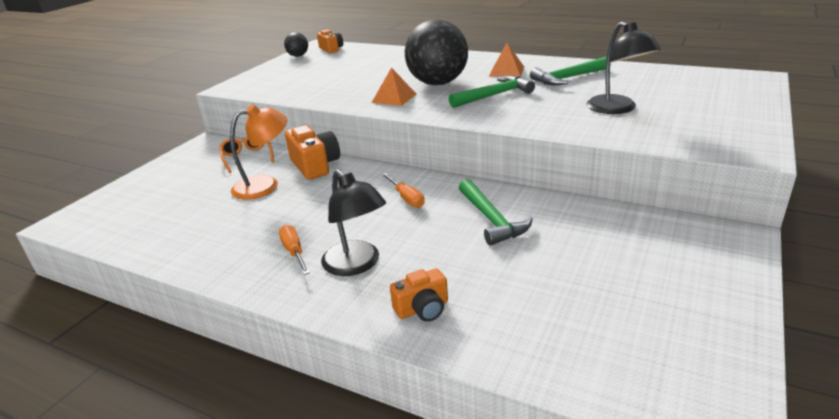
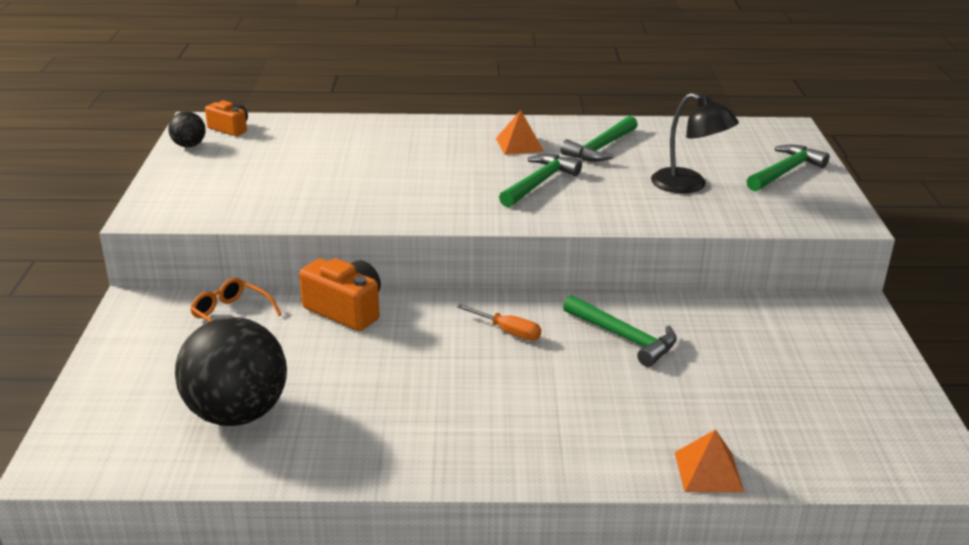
camera: 30 degrees left, 0 degrees up
(265, 185) = (306, 350): orange lamp -> none
(294, 252) = (441, 424): orange screwdriver -> none
(357, 265) = (529, 421): black lamp -> none
(394, 98) = (417, 202): orange pyramid -> orange pyramid (708, 471)
(422, 309) = (641, 448): orange camera -> none
(438, 83) = (451, 172): black ball -> black ball (237, 414)
(722, 108) = (785, 171): none -> green hammer

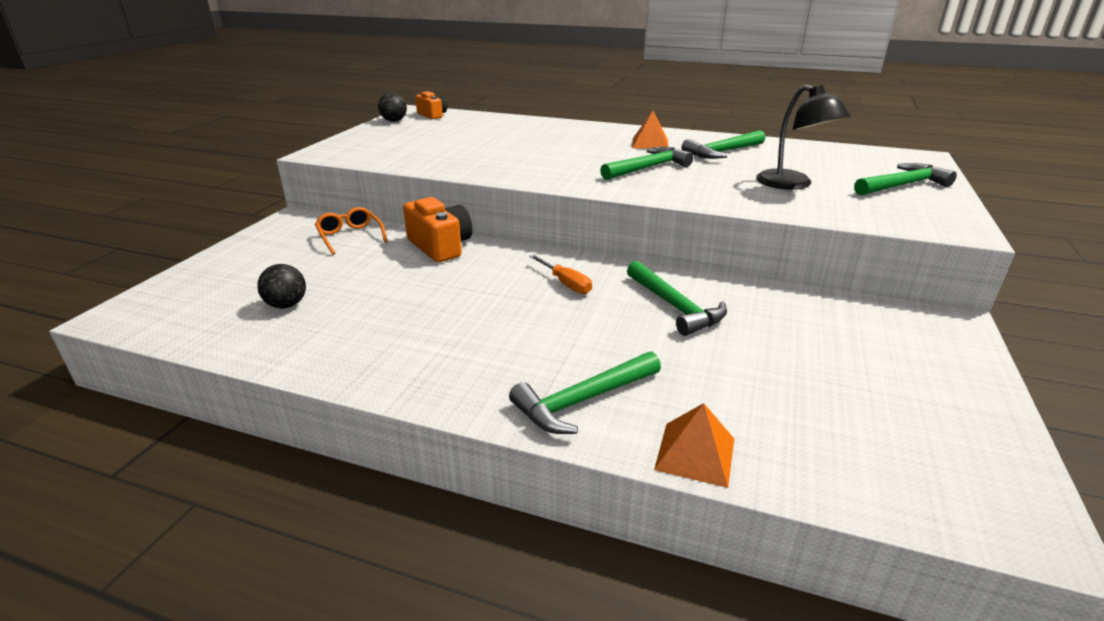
camera: 20 degrees right, 0 degrees up
(237, 414) = (286, 305): black ball -> black ball, size x0.45
(596, 448) = (582, 401): none -> green hammer

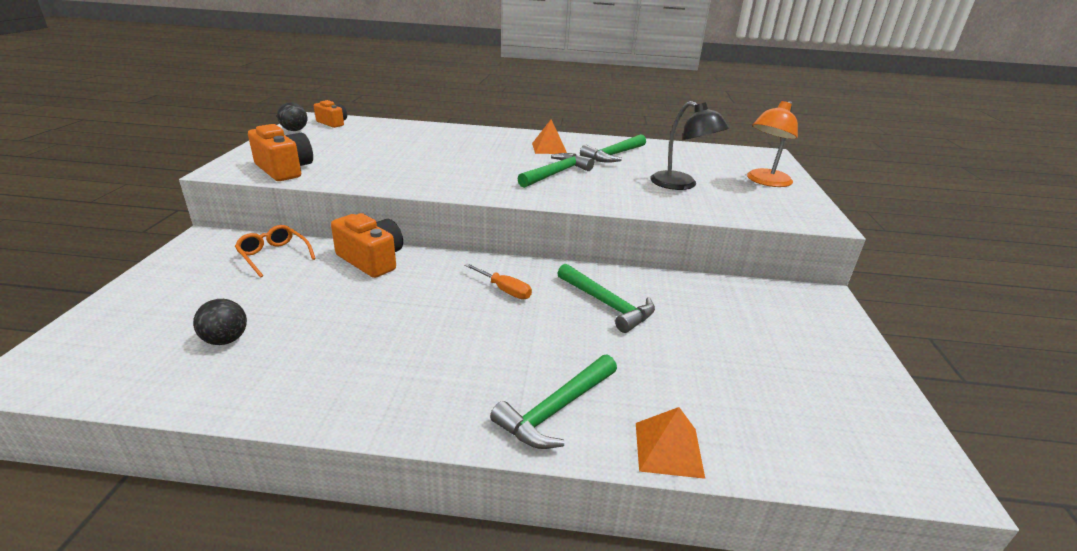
camera: 15 degrees left, 0 degrees up
(372, 155) = (284, 169): none -> orange camera
(902, 185) = (765, 181): green hammer -> orange lamp

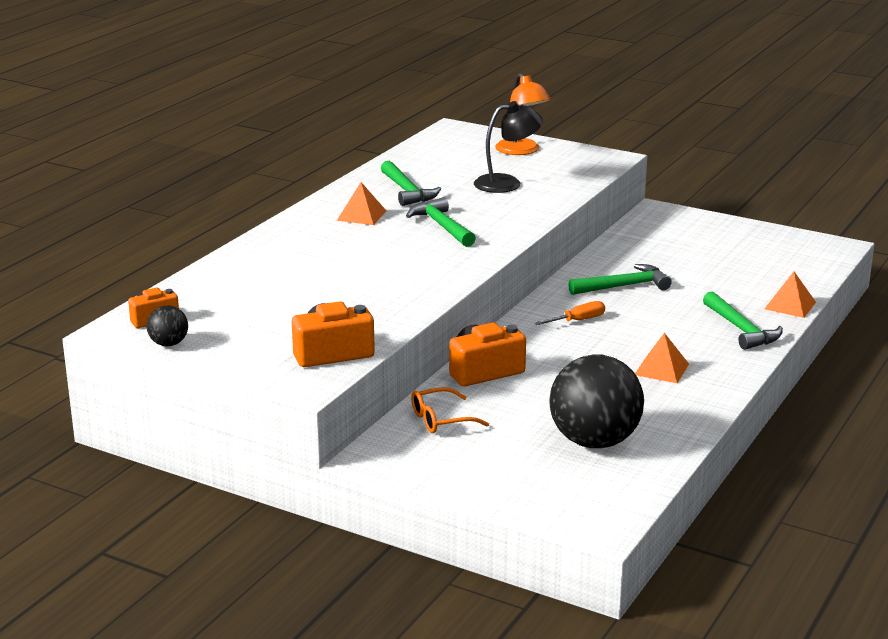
camera: 65 degrees left, 5 degrees down
(226, 340) = (594, 442): black ball -> black ball, size x2.20
(412, 360) = (661, 369): none -> orange pyramid

